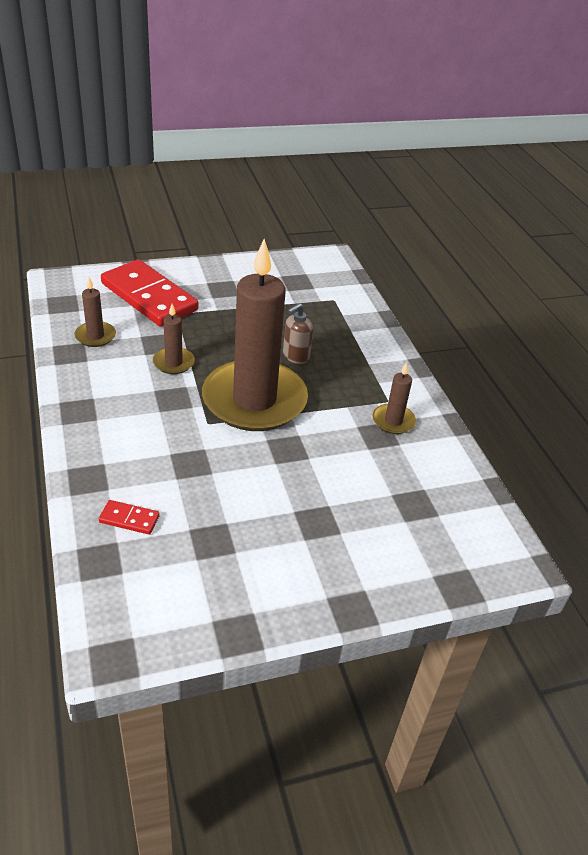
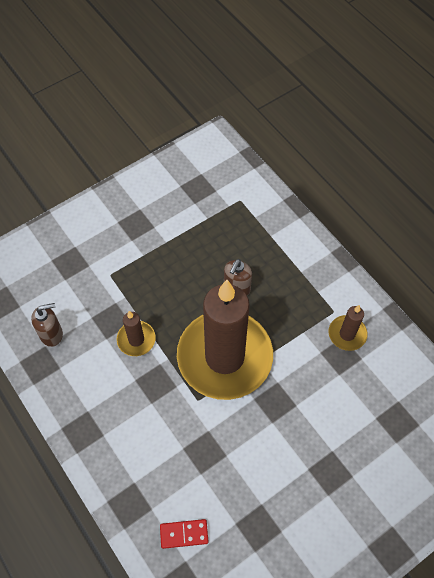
camera: 15 degrees left, 20 degrees up
(95, 336) = (52, 334): brown candle -> brown soap dispenser
(149, 297) = (75, 263): red domino -> none

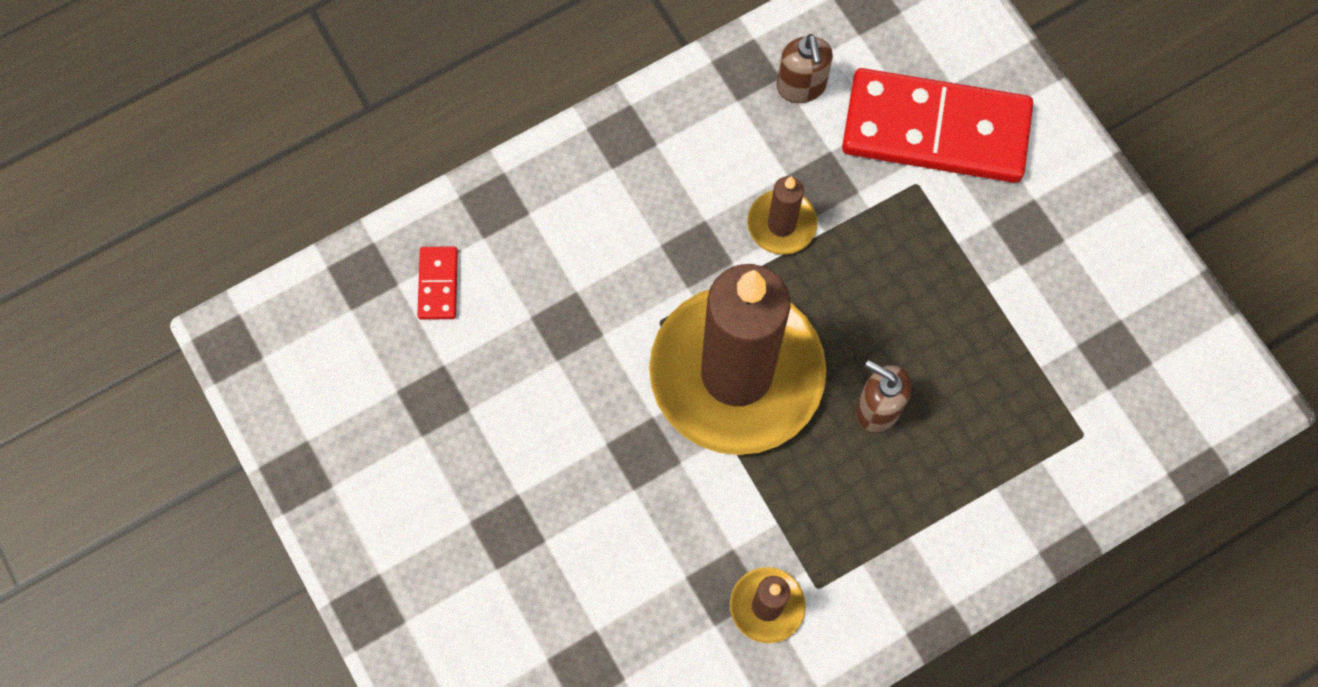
camera: 95 degrees right, 10 degrees up
(79, 267) = (935, 130): none -> red domino

